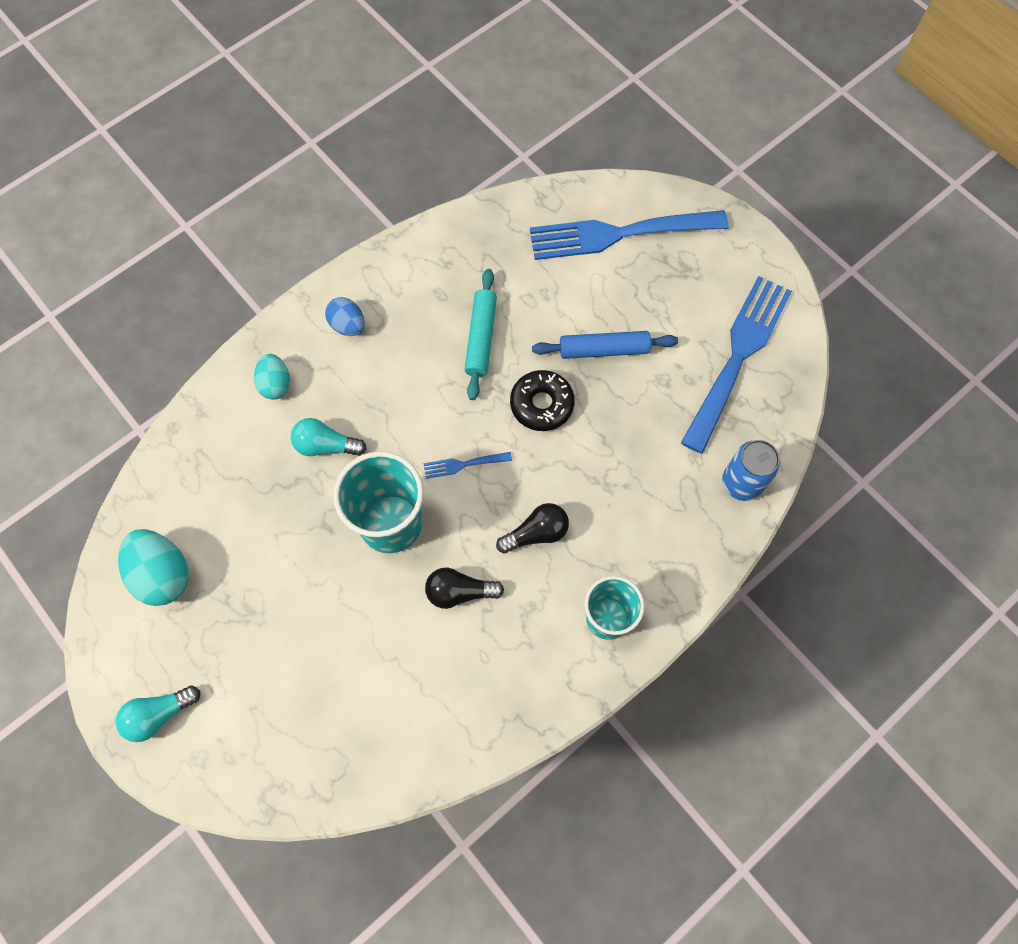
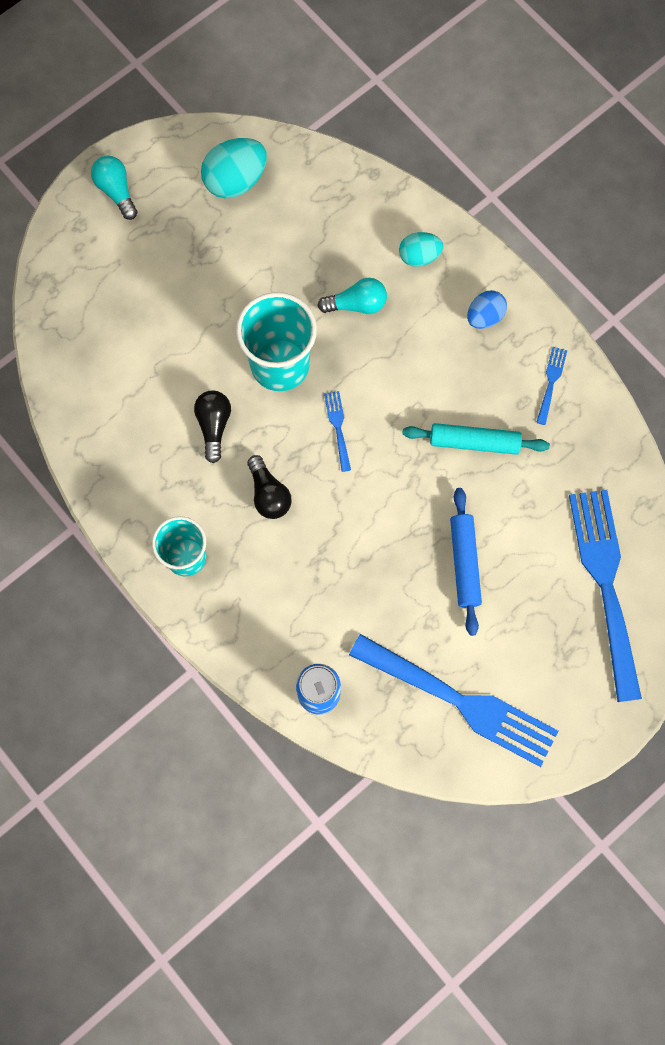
camera: 90 degrees right, 5 degrees up
(326, 445) = (357, 304): turquoise light bulb -> turquoise light bulb turned 75 degrees clockwise
(420, 270) = (551, 382): none -> blue fork
(541, 404) = (402, 500): black donut -> none

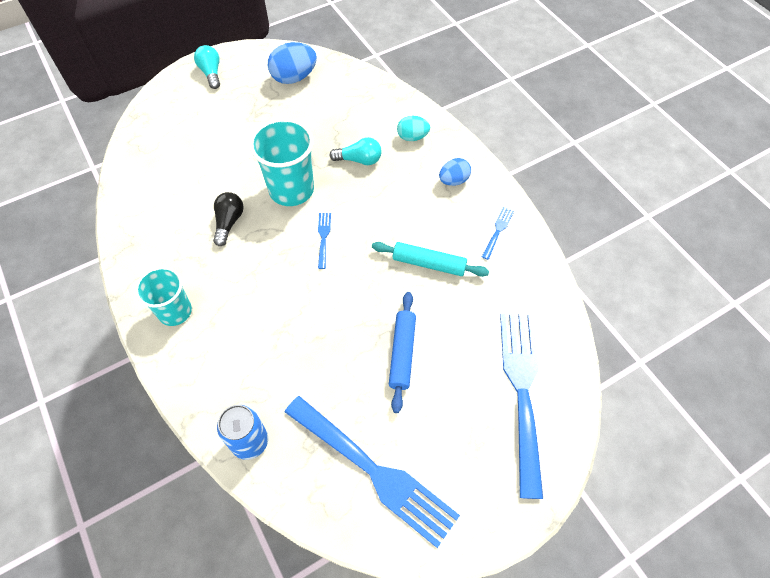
camera: 10 degrees right, 15 degrees down
(235, 181) = (294, 78): turquoise egg -> blue egg
(268, 494) = (255, 276): black light bulb -> none

